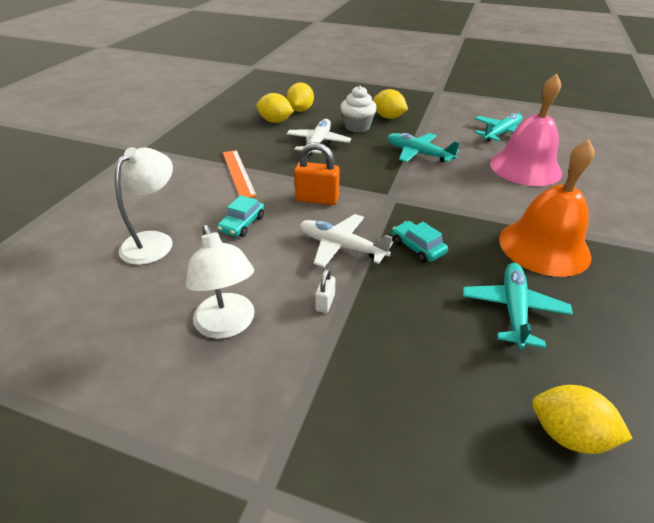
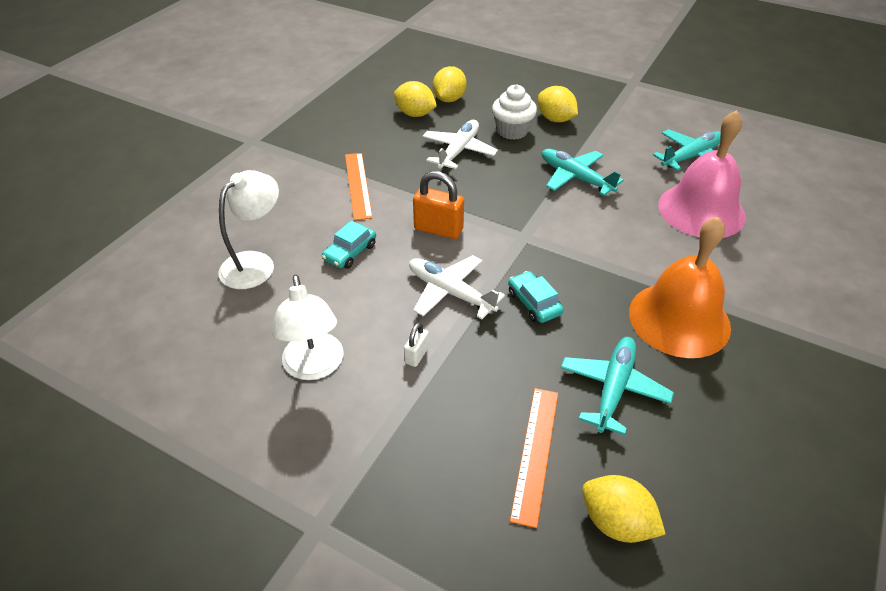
camera: 10 degrees right, 5 degrees up
(465, 377) = (535, 453): none -> orange ruler

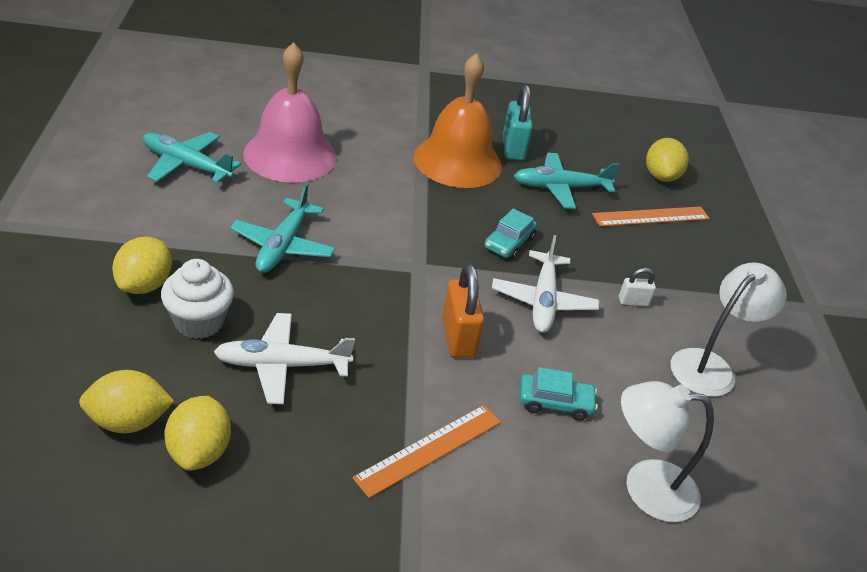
camera: 125 degrees left, 5 degrees down
(702, 380) = (513, 148): none -> turquoise padlock

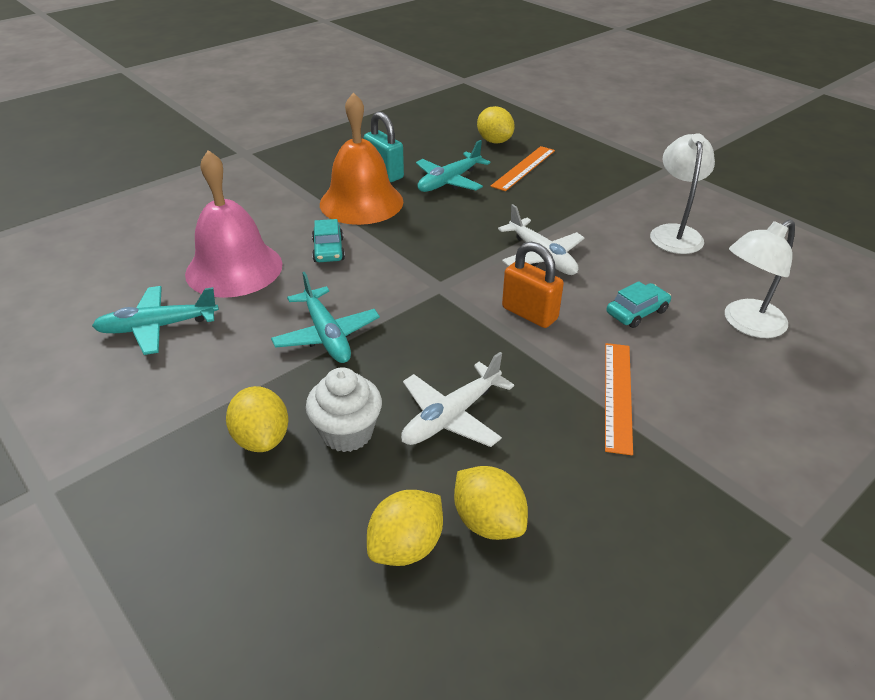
camera: 35 degrees left, 0 degrees up
(509, 243) = (470, 234): turquoise car -> turquoise car (328, 250)
(633, 302) = (587, 223): white padlock -> none

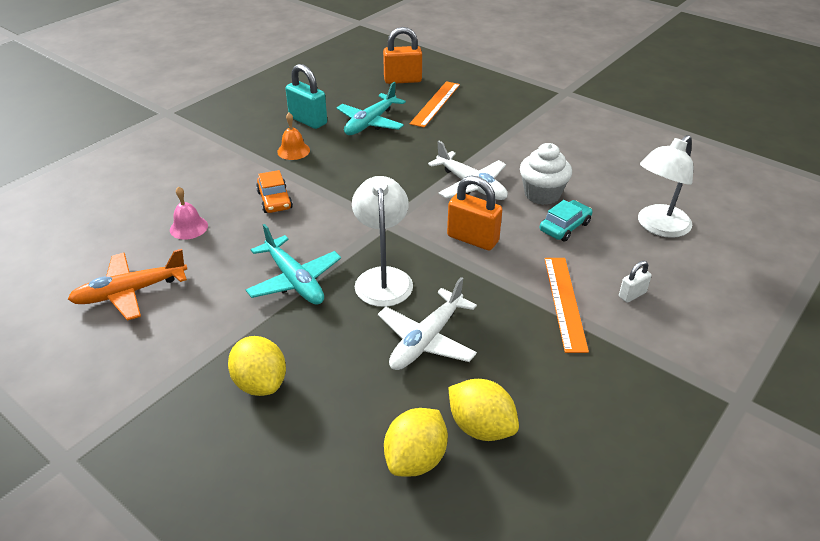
camera: 10 degrees left, 0 degrees up
(158, 327) = (131, 292): turquoise plane -> orange plane
(234, 268) = (188, 227): pink bell -> pink bell, size x0.41
(328, 250) = (274, 200): turquoise car -> orange car
(347, 433) = (337, 367): white cupcake -> white cupcake (542, 194)
(361, 202) = (293, 151): orange bell -> orange bell, size x0.41
(494, 141) = (402, 80): yellow lemon -> orange padlock
(674, 233) = (581, 152): white lamp -> white lamp (383, 278)
(699, 396) = (632, 294): none -> white padlock

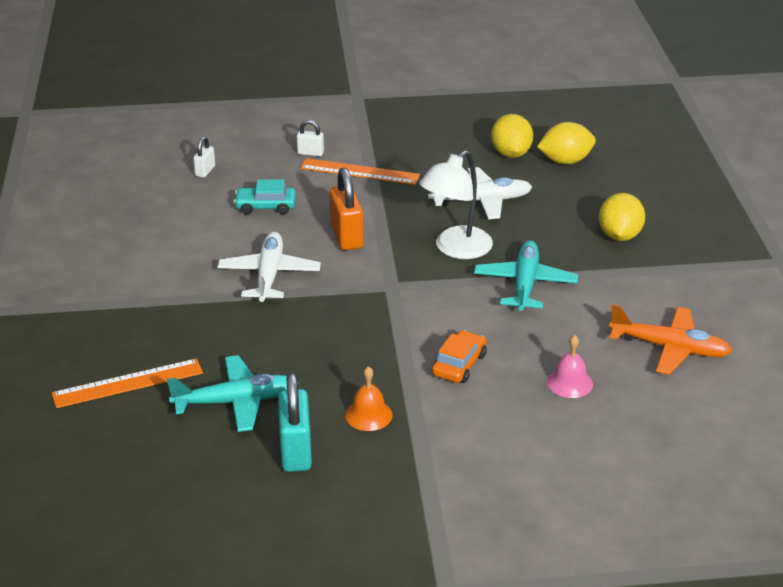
camera: 135 degrees left, 5 degrees down
(402, 80) = (92, 446): orange padlock -> none
(542, 194) = (231, 235): white cupcake -> none
(564, 302) = (359, 172): orange ruler -> orange ruler turned 60 degrees clockwise
(658, 227) = (205, 171): white lamp -> white padlock

